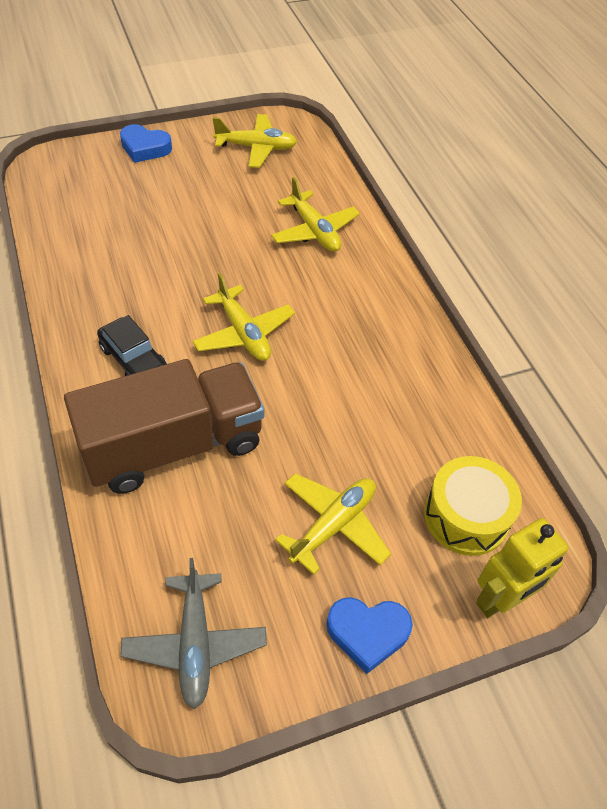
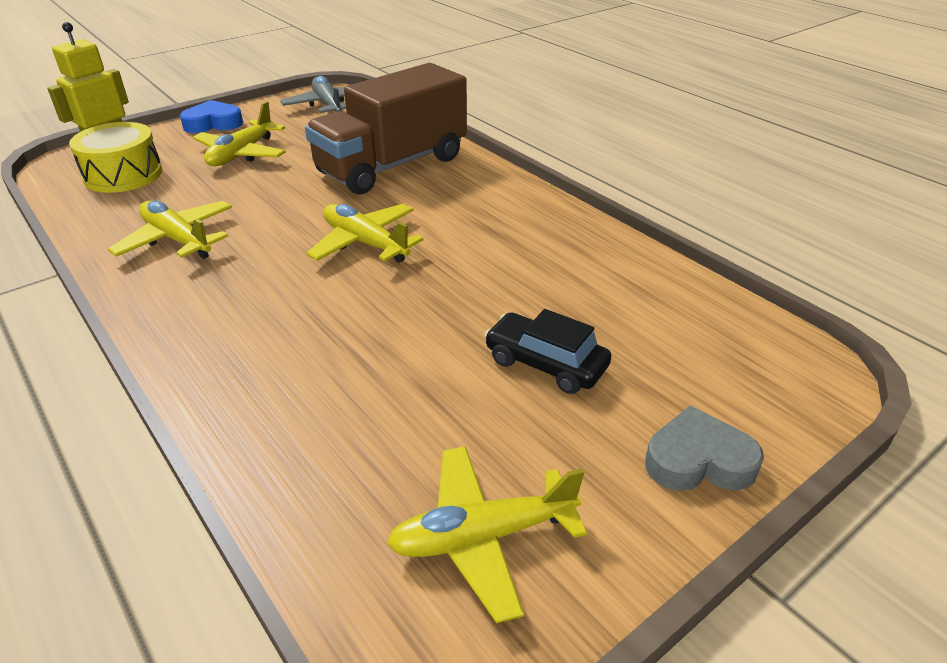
camera: 165 degrees right, 15 degrees down
(134, 360) = (467, 202): black car -> black car (545, 364)
(145, 148) = (698, 460): blue heart -> grey heart
(314, 231) = (306, 381): yellow plane -> yellow plane (177, 239)

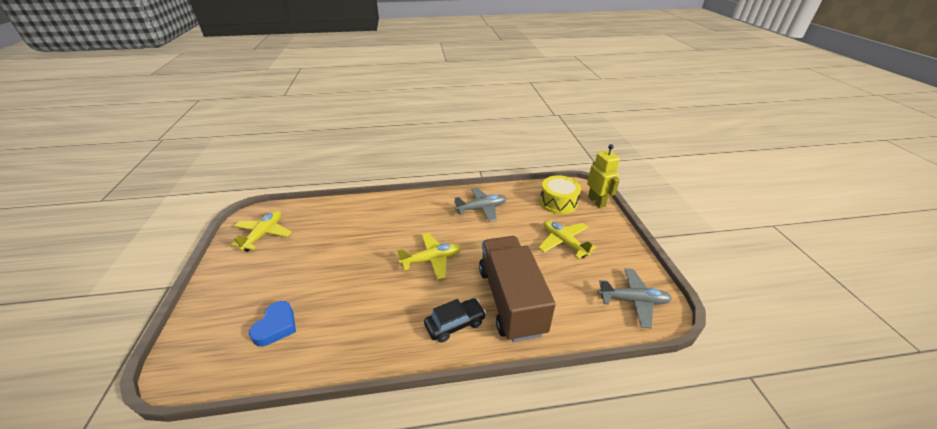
camera: 120 degrees right, 0 degrees up
(177, 239) = (481, 208): yellow plane -> grey plane
(213, 123) = (617, 240): blue heart -> blue heart (276, 326)
(545, 364) = (298, 281): black car -> black car (455, 324)
(698, 460) = (214, 295): grey heart -> none

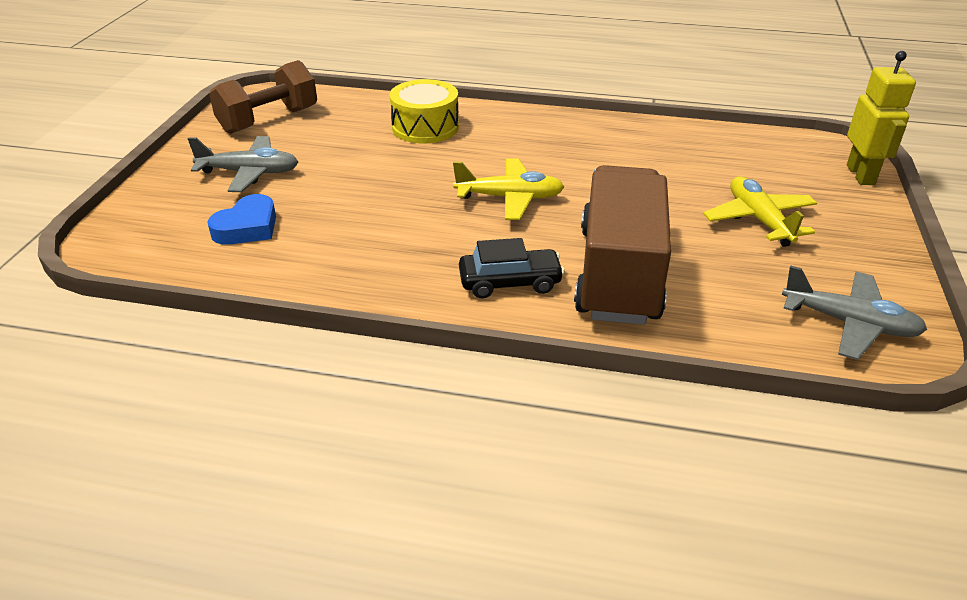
camera: 20 degrees right, 0 degrees up
(264, 234) = (269, 120): yellow plane -> brown dumbbell
(481, 208) = (629, 148): grey plane -> grey plane (249, 173)
(558, 202) = (780, 163): yellow drum -> yellow drum (425, 127)

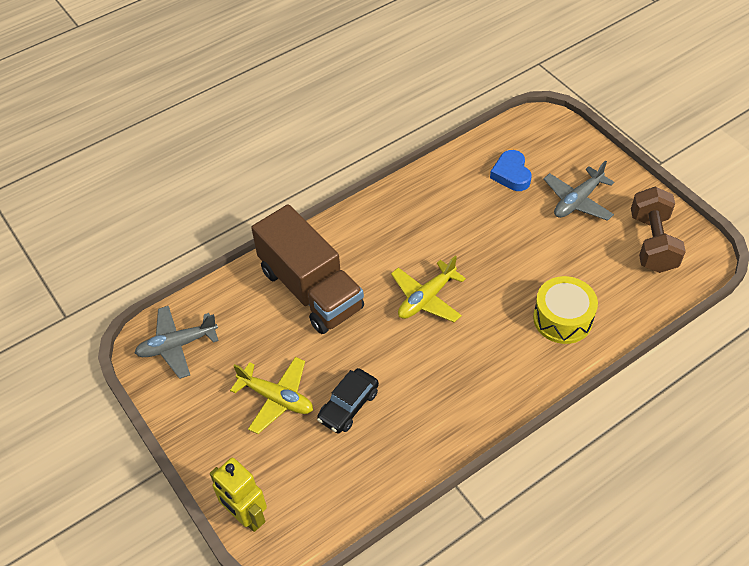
camera: 135 degrees right, 15 degrees up
(510, 282) = (353, 243): black car -> black car (348, 406)

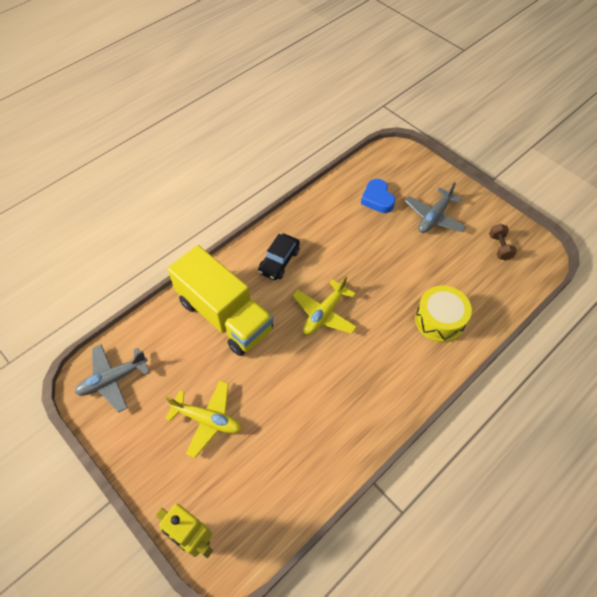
camera: 10 degrees left, 5 degrees up
(311, 289) = (225, 315): brown truck -> yellow truck
(348, 406) = (271, 420): black car -> black car (279, 261)
(652, 243) = (499, 247): brown dumbbell -> brown dumbbell, size x0.52

